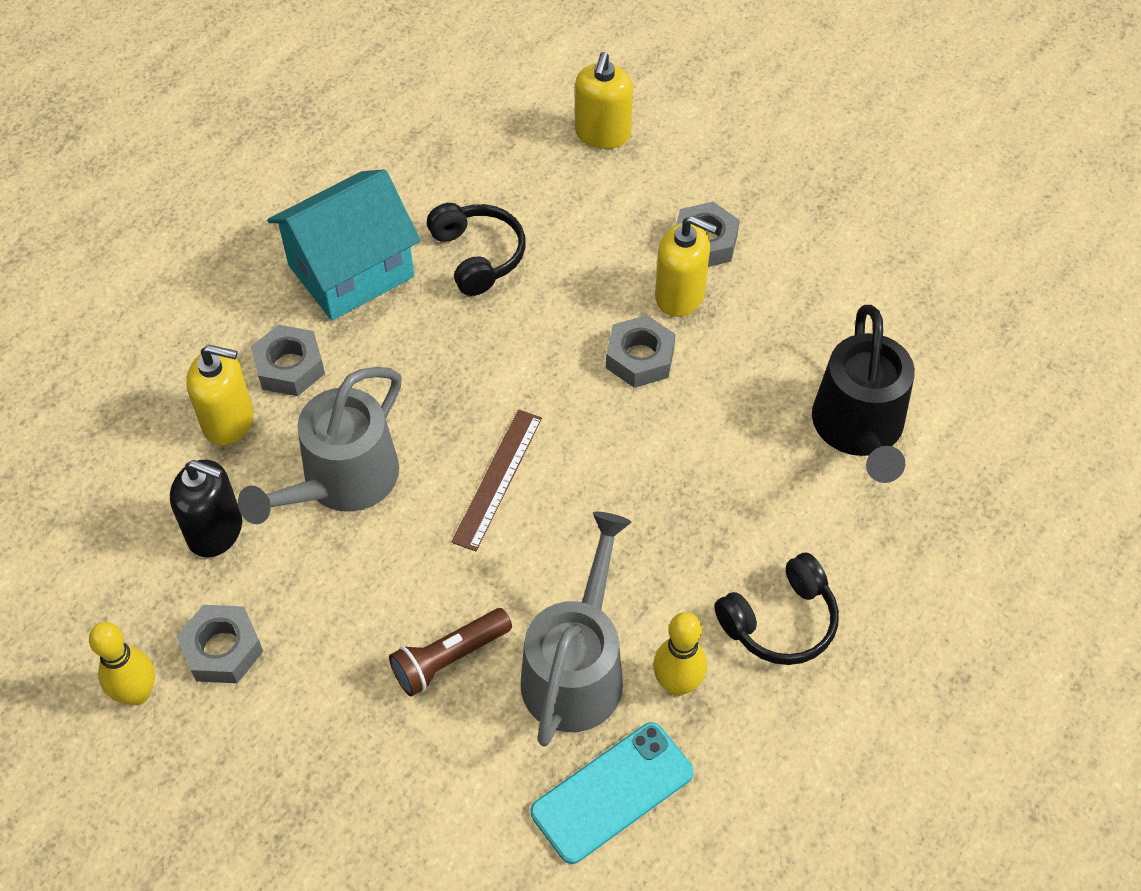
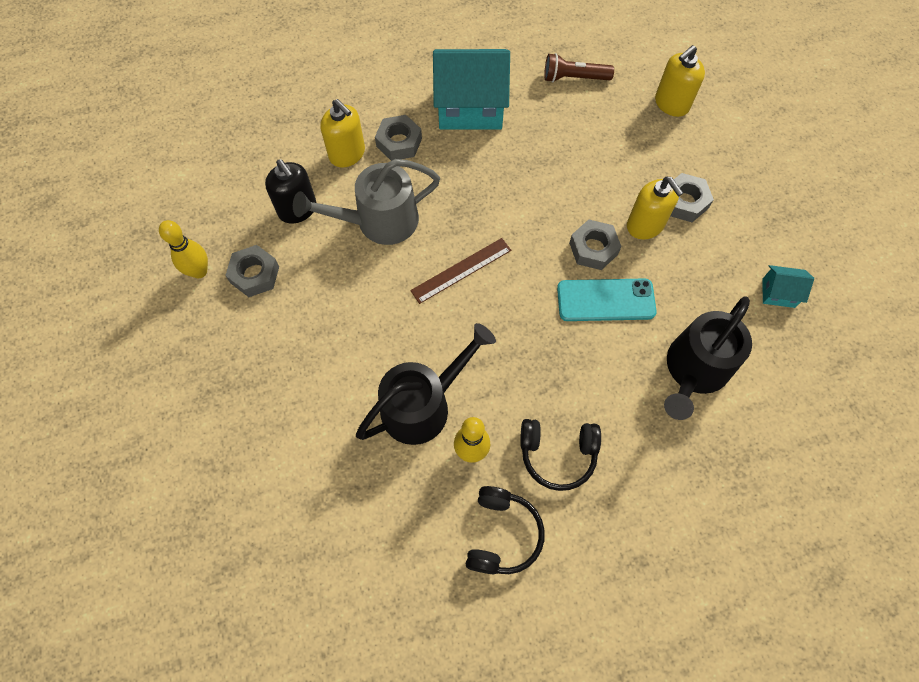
camera: 35 degrees right, 10 degrees up
(449, 658) = (361, 354): brown flashlight -> brown flashlight (574, 78)
(478, 256) = (545, 137): black headphones -> black headphones (502, 534)
(576, 668) = (423, 404): grey watering can -> black watering can
(612, 792) = (390, 487): turquoise phone -> turquoise phone (605, 300)
(884, 287) = (778, 293): none -> turquoise house

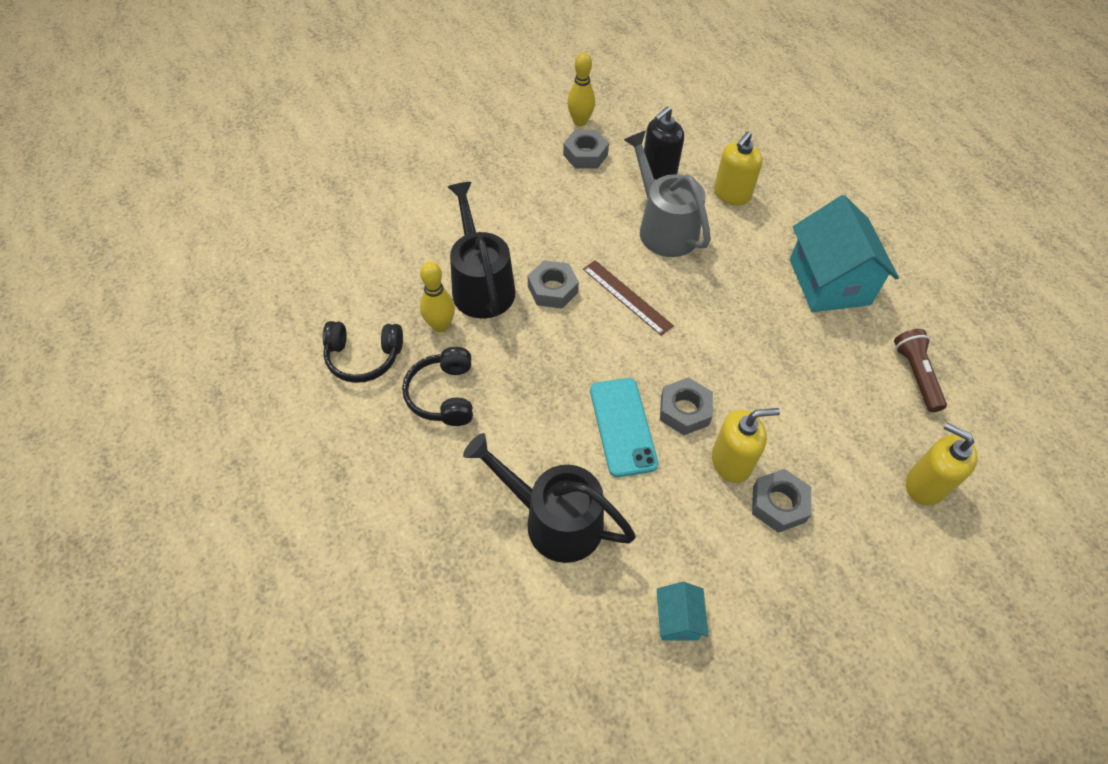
camera: 80 degrees right, 10 degrees down
(399, 142) = (760, 230): grey nut -> grey nut (553, 289)
(423, 404) = (481, 285): black watering can -> black watering can turned 150 degrees counterclockwise
(645, 225) = (731, 462): yellow soap dispenser -> yellow soap dispenser turned 150 degrees counterclockwise

